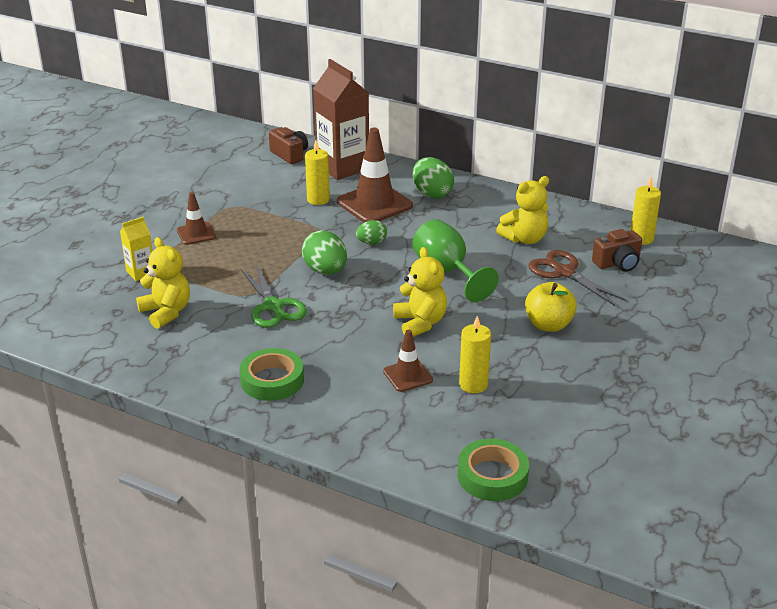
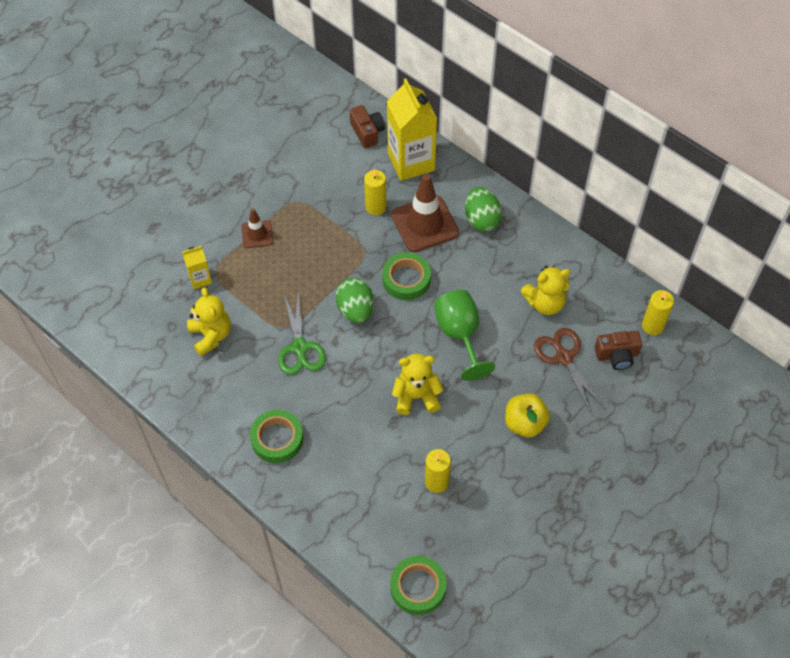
camera: 15 degrees right, 25 degrees up
(342, 167) = (411, 162): brown carton -> yellow carton
(371, 242) = (406, 279): green egg -> green tape
(408, 376) = (386, 459): brown traffic cone -> none
(420, 323) = (416, 396): yellow teddy bear -> yellow teddy bear turned 90 degrees counterclockwise

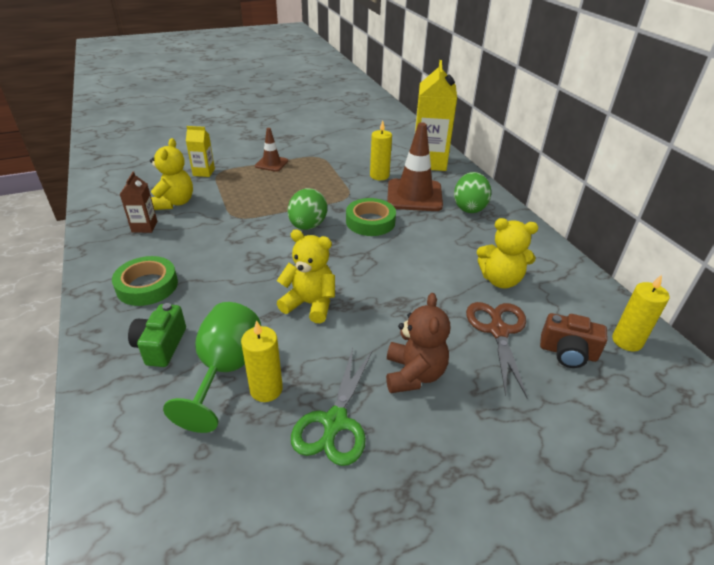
camera: 25 degrees right, 20 degrees down
(213, 378) = (144, 227): none -> brown carton
(300, 347) = (236, 233): green scissors -> green scissors (335, 422)
(337, 485) = (161, 346): none -> green camera
(367, 132) = (405, 141): brown camera -> none
(418, 587) = (138, 503): green tape -> none
(460, 335) = (392, 274): green goblet -> green goblet (225, 370)
(525, 423) = (414, 374): yellow apple -> brown teddy bear

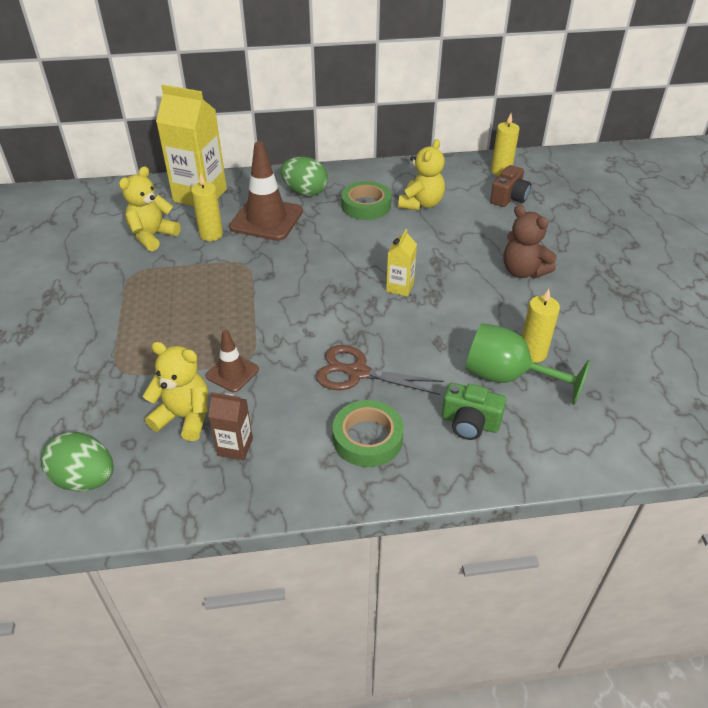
camera: 75 degrees left, 5 degrees up
(204, 172) = (110, 385): yellow carton -> yellow carton (400, 287)
(271, 163) = (126, 317): brown traffic cone -> brown traffic cone (232, 373)
(307, 226) = (294, 302): green egg -> green egg (85, 479)
(310, 304) = (428, 315): yellow teddy bear -> yellow teddy bear (153, 236)
(335, 422) = (567, 318): green scissors -> none
(370, 222) = (304, 257): green tape -> green tape (366, 205)
(414, 374) = (523, 271): brown teddy bear -> brown teddy bear turned 150 degrees counterclockwise
(498, 331) = (482, 221): brown scissors -> brown scissors (358, 372)

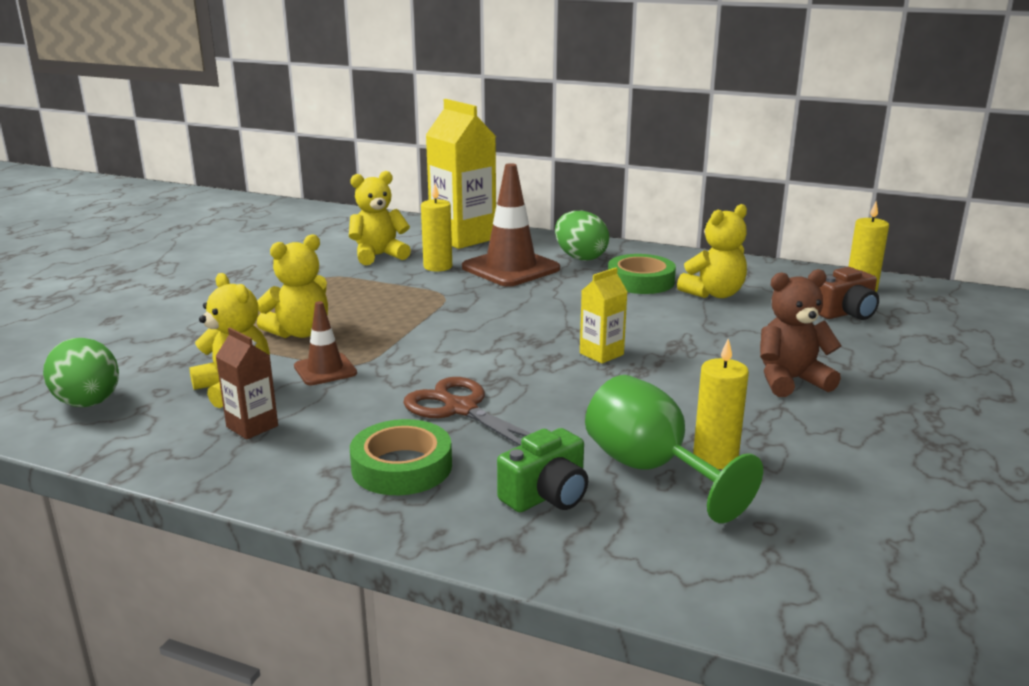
camera: 30 degrees right, 20 degrees down
(175, 342) = (299, 332): none -> yellow teddy bear
(470, 423) = (546, 495): green camera -> green camera turned 90 degrees counterclockwise
(523, 271) = (790, 381): brown teddy bear -> brown teddy bear turned 90 degrees clockwise

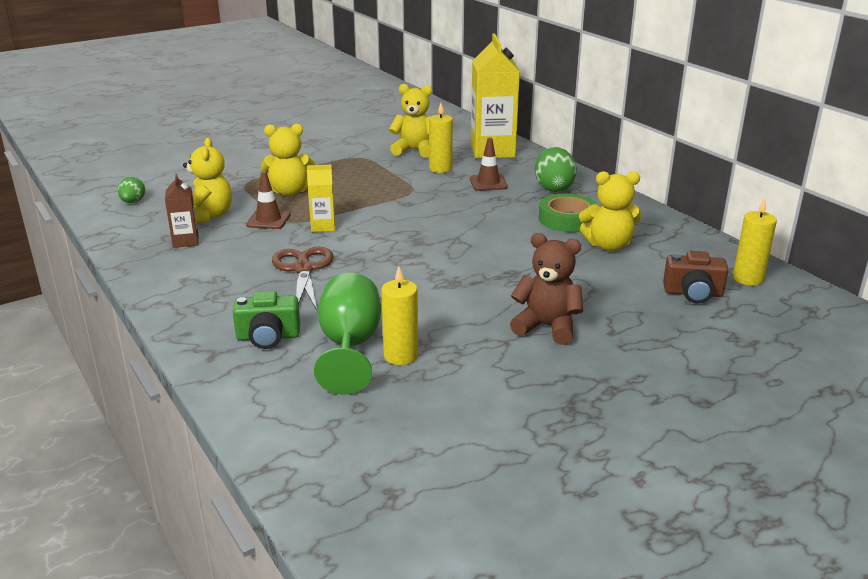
camera: 35 degrees right, 5 degrees up
(89, 403) = (133, 202): green egg -> green egg, size x0.60
(402, 467) = (222, 291): green tape -> none
(510, 268) = (488, 183): brown traffic cone -> brown traffic cone, size x0.54
(601, 354) = (446, 263): yellow carton -> yellow carton (323, 226)

